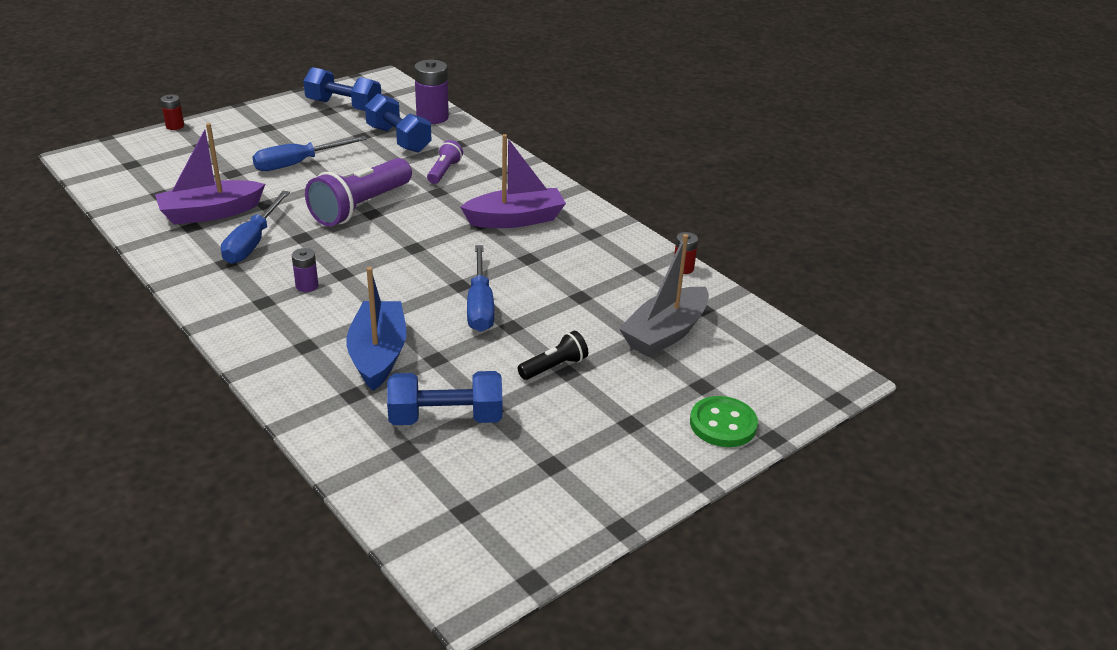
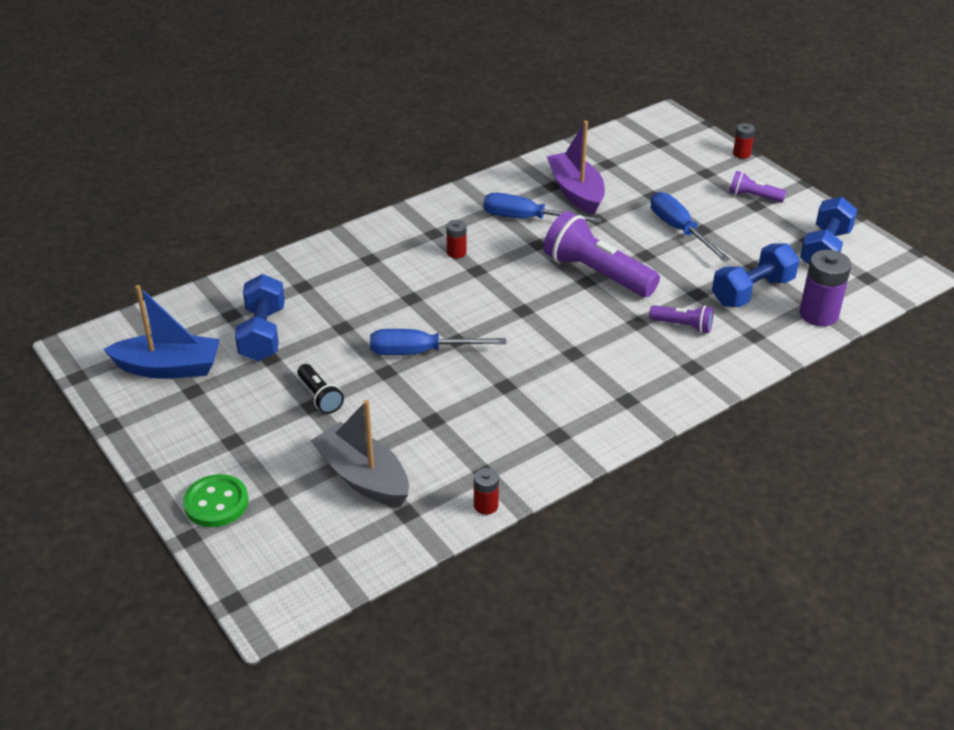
camera: 95 degrees right, 5 degrees up
(253, 127) = (753, 197): none -> purple flashlight
(307, 286) = (456, 252): purple battery -> red battery
(378, 355) = (352, 296): blue boat -> blue boat (169, 368)
(515, 219) = (583, 378): purple boat -> none

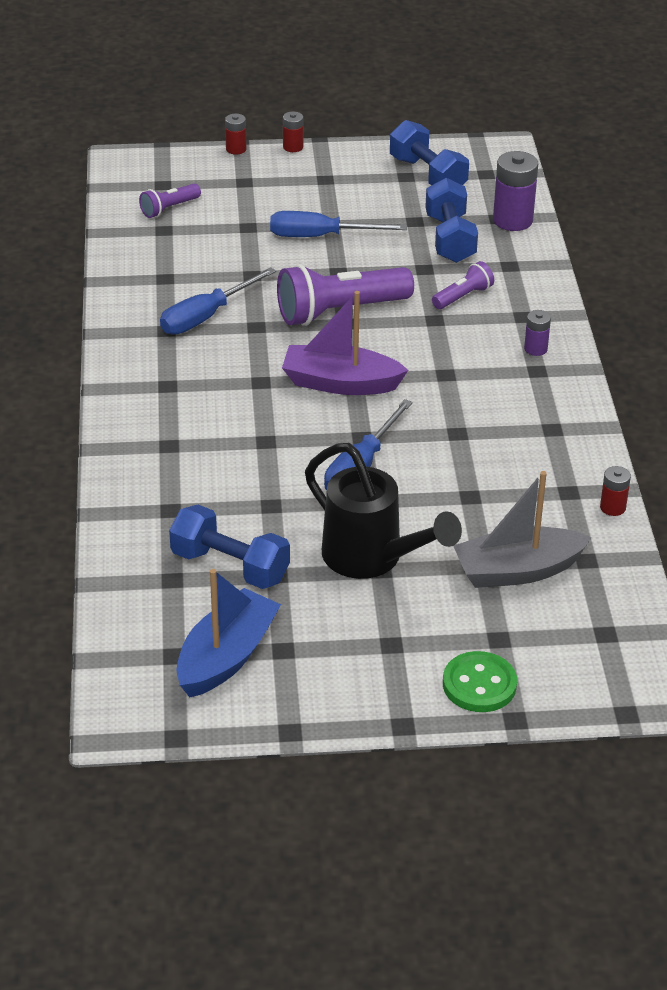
camera: 60 degrees left, 0 degrees up
(320, 396) = (372, 559): black flashlight -> black watering can
(456, 252) = (218, 383): red battery -> red battery (293, 147)
(576, 192) = (193, 268): purple boat -> purple boat (340, 383)
(655, 389) = (535, 349): none -> purple battery
(753, 197) = (311, 174): purple flashlight -> purple flashlight (169, 208)

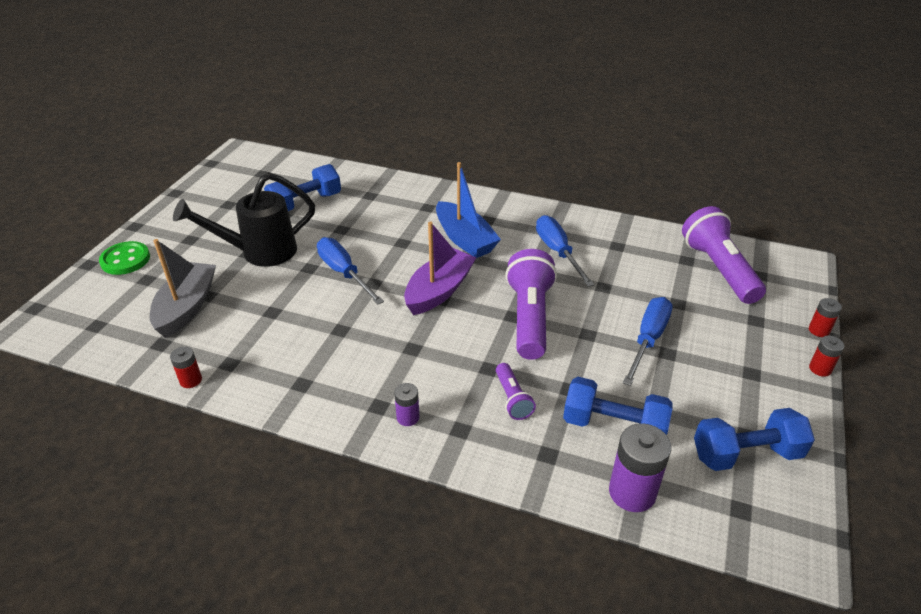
camera: 115 degrees right, 0 degrees up
(169, 208) = (718, 269): purple flashlight -> purple flashlight, size x1.99
(227, 656) = (243, 187): blue boat -> blue boat (465, 239)

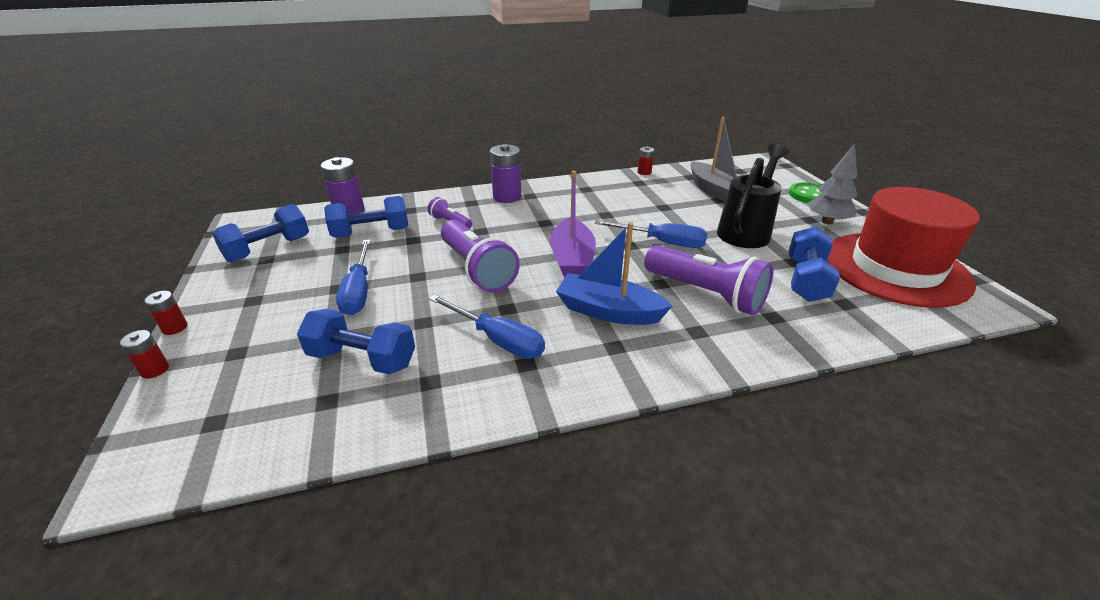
camera: 145 degrees right, 5 degrees down
(184, 231) = (827, 221): none -> grey tree
(236, 185) = (895, 268): none -> red hat
(408, 417) = (507, 197): purple battery -> purple battery, size x1.86
(658, 276) = (362, 359): none -> blue dumbbell
(718, 269) = (278, 404): purple flashlight -> purple flashlight (705, 293)

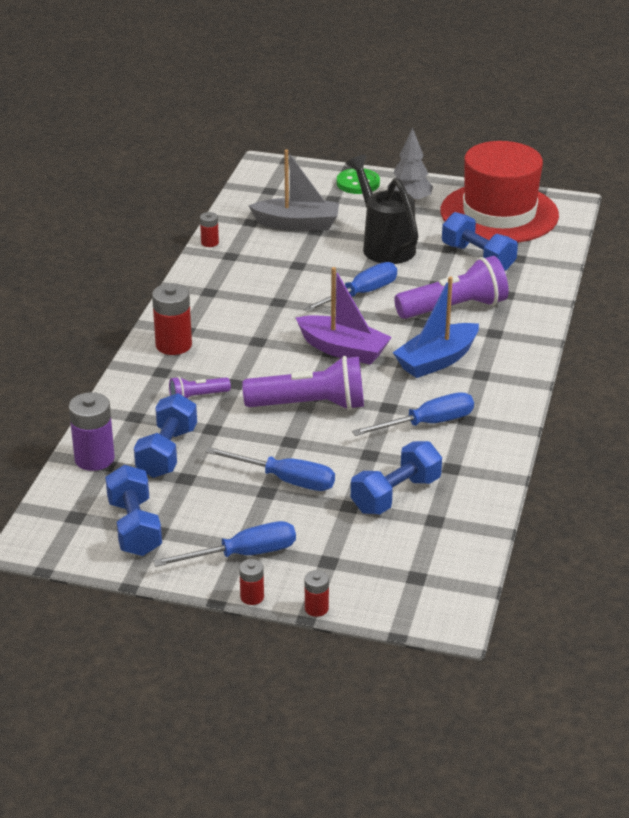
camera: 60 degrees left, 0 degrees up
(240, 304) = (243, 554): none -> blue screwdriver
(507, 197) = (173, 345): purple battery -> red battery

